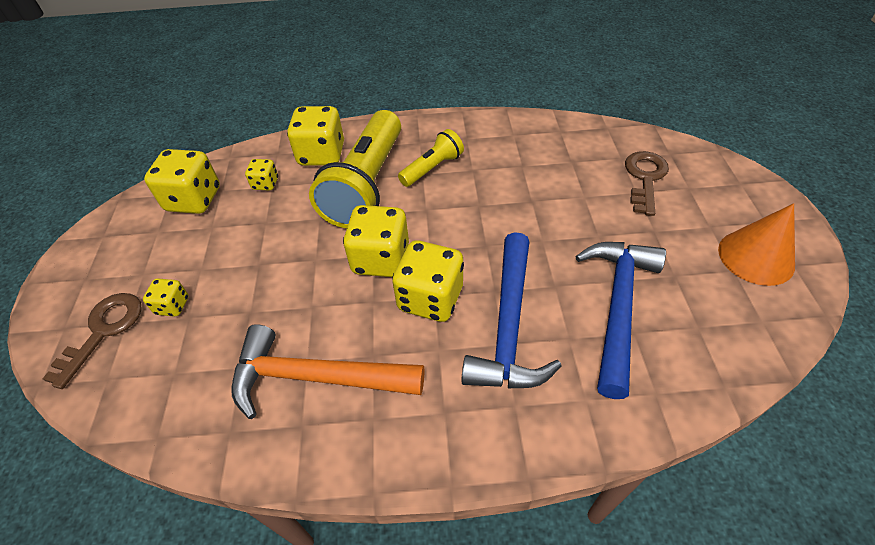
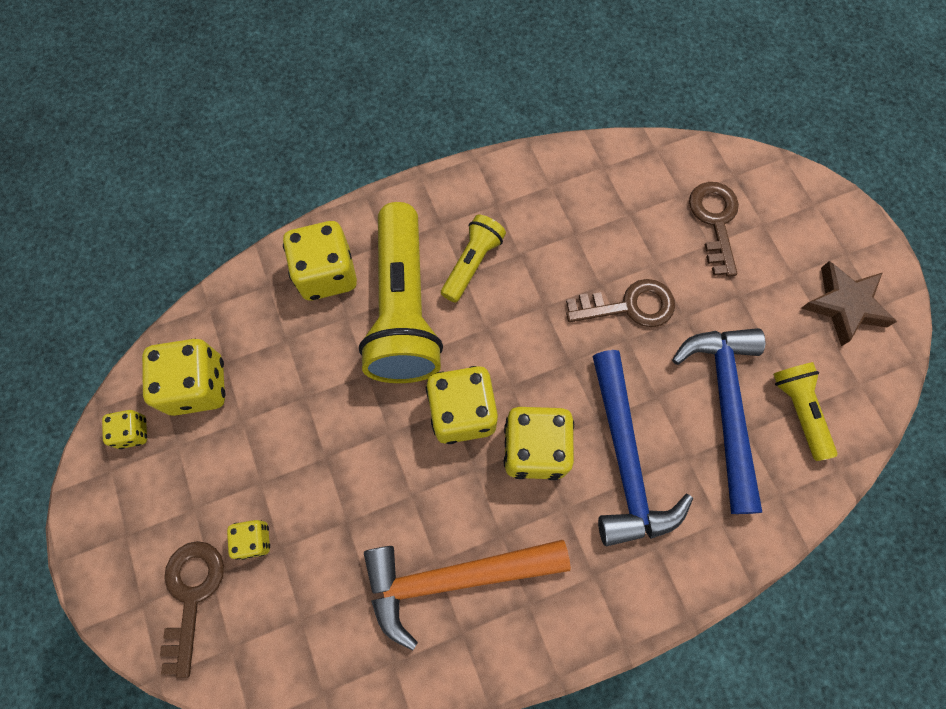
camera: 20 degrees left, 20 degrees up
(265, 184) = (277, 338): yellow dice -> yellow dice (133, 432)
(551, 218) = (629, 306): none -> brown key
(691, 327) = (798, 411): none -> yellow flashlight
(756, 257) = (844, 305): orange cone -> brown star

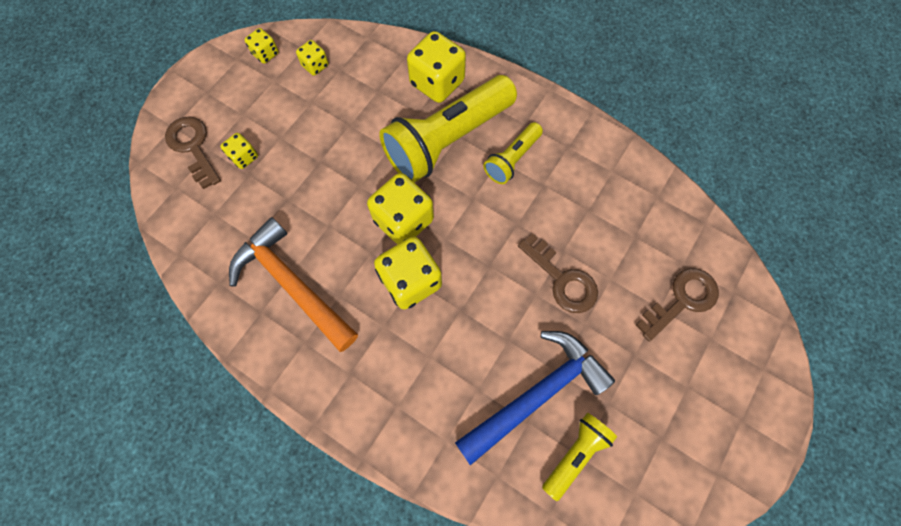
camera: 55 degrees right, 0 degrees up
(192, 595) = (193, 147): brown key -> brown key turned 90 degrees counterclockwise
(198, 386) = (315, 66): yellow dice -> yellow dice, size x0.51
(472, 263) = (512, 159): yellow flashlight -> yellow flashlight turned 135 degrees clockwise
(625, 460) = (445, 346): blue hammer -> none
(844, 305) = (694, 442): brown star -> none

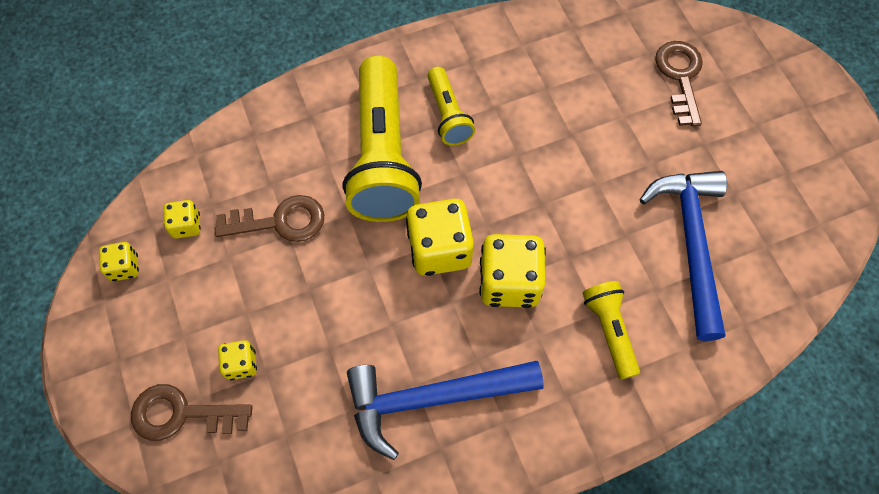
camera: 55 degrees left, 5 degrees down
(292, 284) = (432, 399): orange hammer -> blue hammer
(437, 83) = (309, 124): yellow dice -> none
(562, 279) = (598, 153): brown key -> brown key (280, 221)
(575, 453) = (761, 248): yellow flashlight -> yellow flashlight (609, 330)

